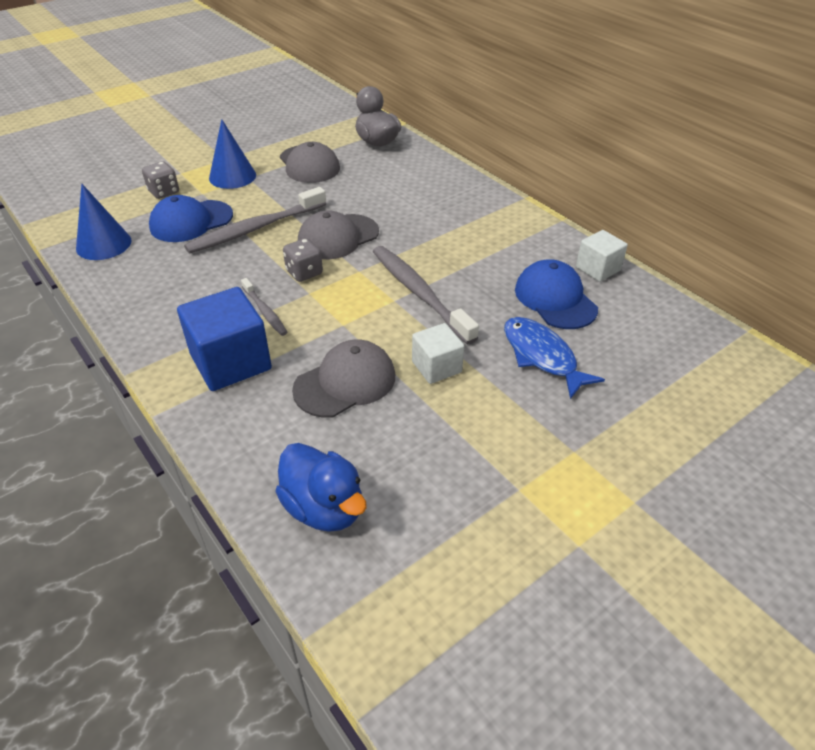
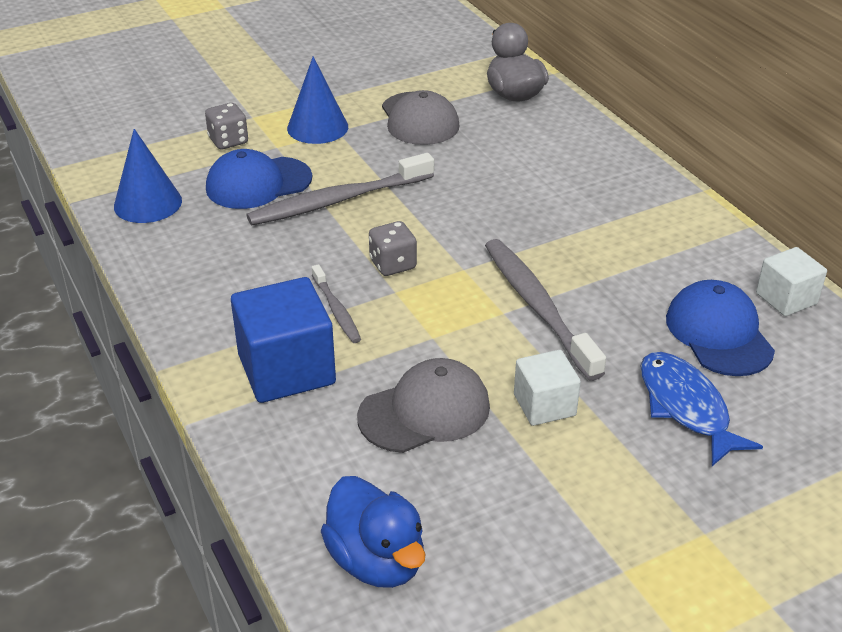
camera: 10 degrees right, 5 degrees down
(338, 237) = (443, 221): grey cap -> none

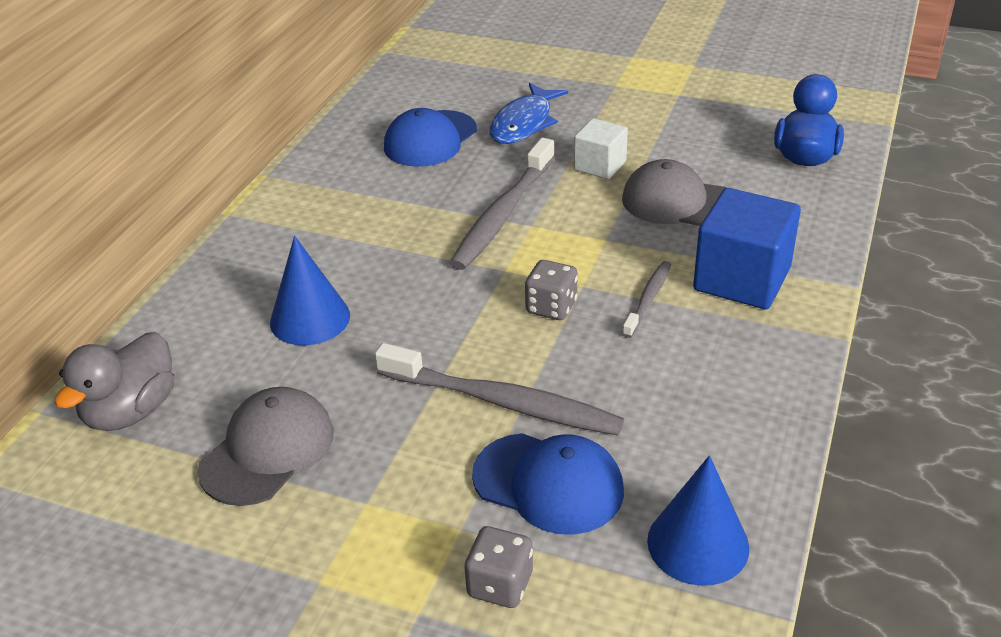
camera: 130 degrees left, 0 degrees up
(317, 127) = (378, 524): blue cone -> blue cone (310, 318)
(786, 298) = (353, 131): white cube -> none

